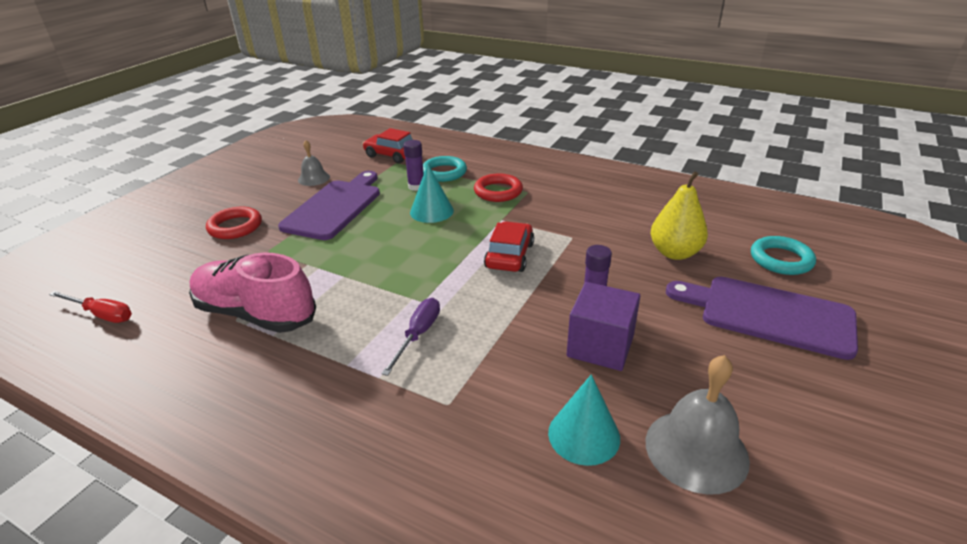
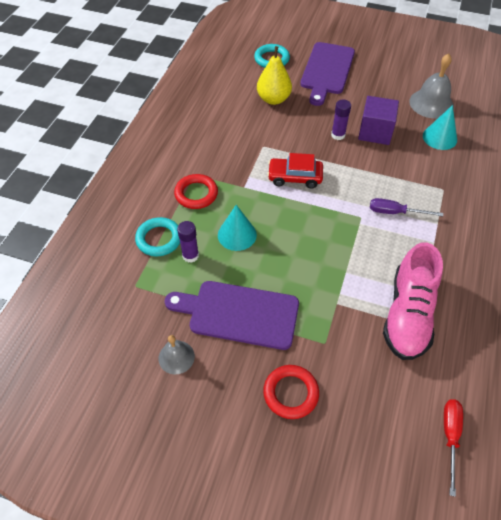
camera: 100 degrees left, 20 degrees up
(392, 155) = (115, 294): red car -> none

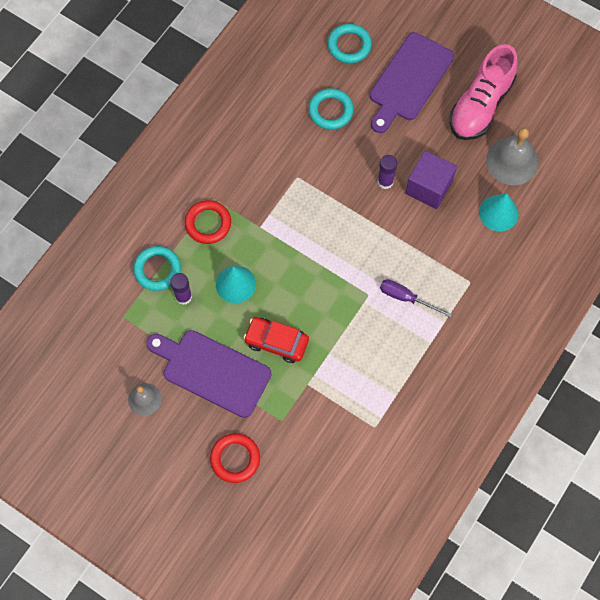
camera: 15 degrees right, 15 degrees up
(273, 99) = (330, 111): yellow pear -> turquoise ring
(295, 177) = (317, 228): red car -> red car (276, 342)
(408, 314) = (370, 413): pink shoe -> pink shoe (480, 105)
(450, 437) = (357, 532): red screwdriver -> none

